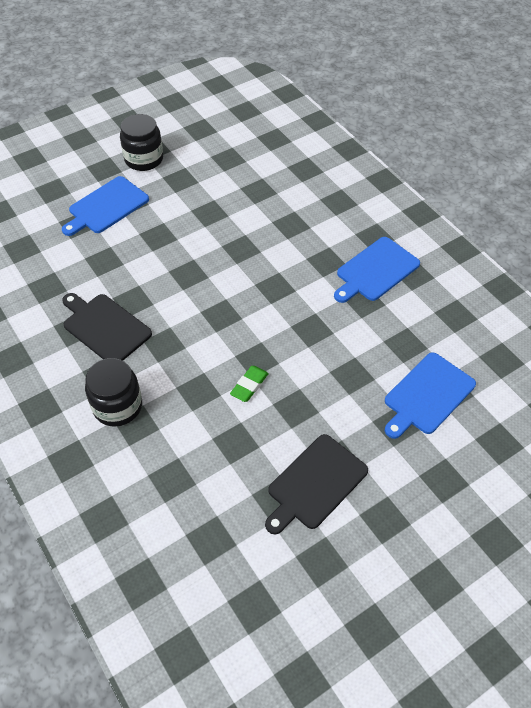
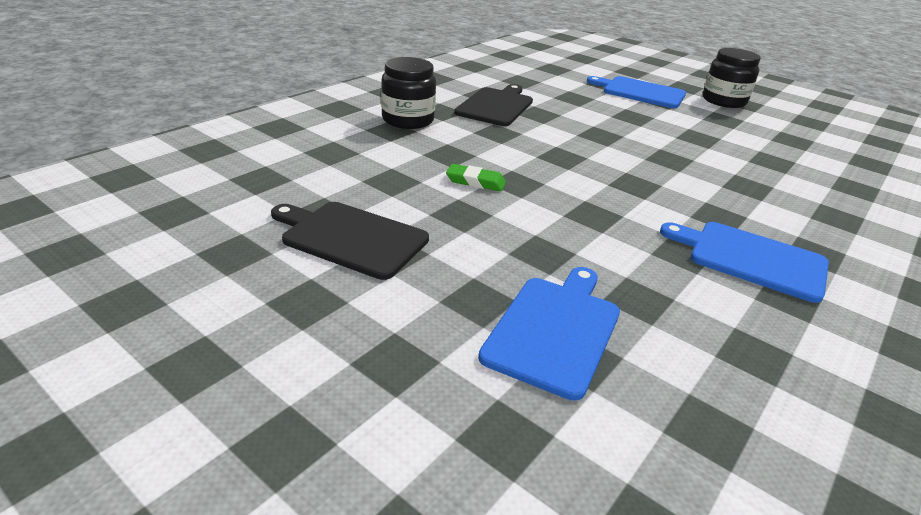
camera: 70 degrees right, 20 degrees down
(427, 395) = (555, 330): blue cutting board -> blue cutting board turned 90 degrees clockwise

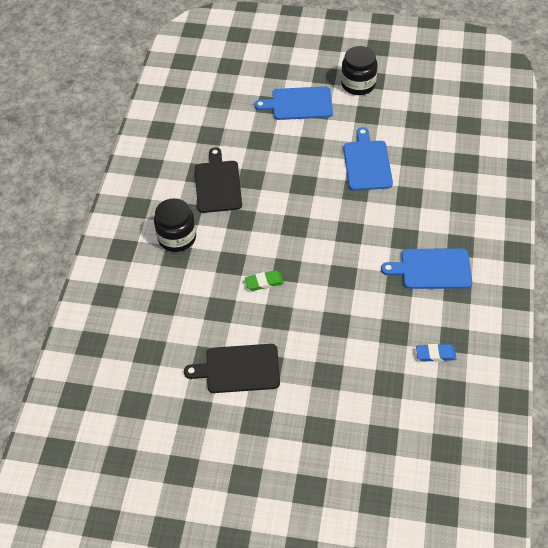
camera: 25 degrees left, 20 degrees up
(555, 330) = (369, 374): blue cutting board -> blue cutting board (367, 163)
(704, 358) = (435, 354): none -> blue eraser

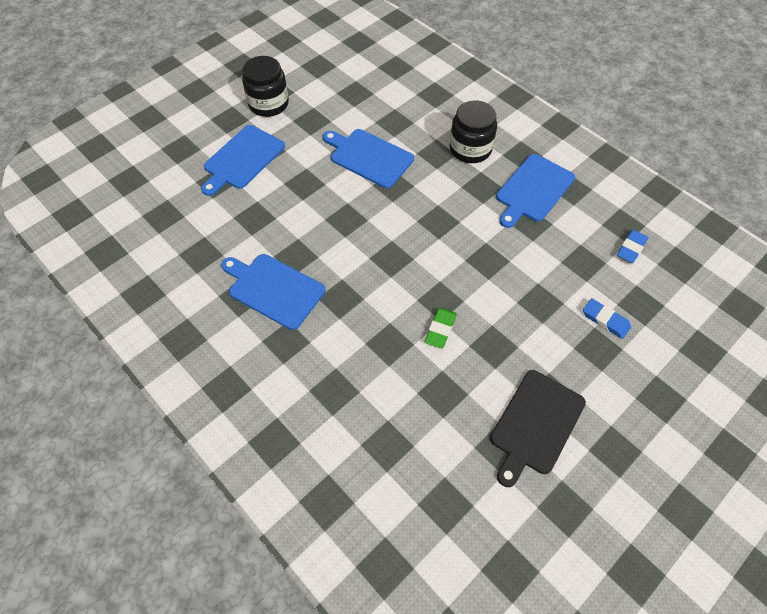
camera: 55 degrees left, 5 degrees up
(177, 238) = (309, 374): black jar -> black jar (470, 149)
(218, 184) = (274, 289): black cutting board -> blue cutting board
(355, 368) = (605, 320): none -> blue eraser

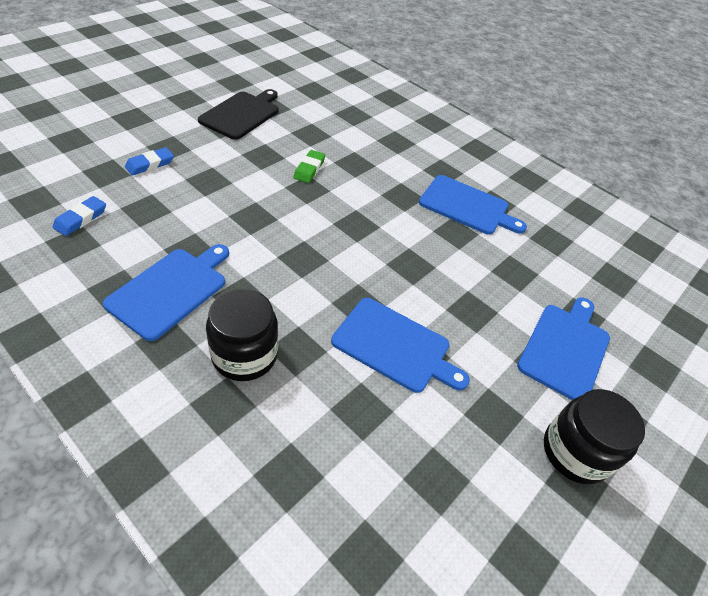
camera: 170 degrees right, 10 degrees down
(605, 320) = (150, 164): blue eraser -> blue eraser turned 75 degrees counterclockwise

